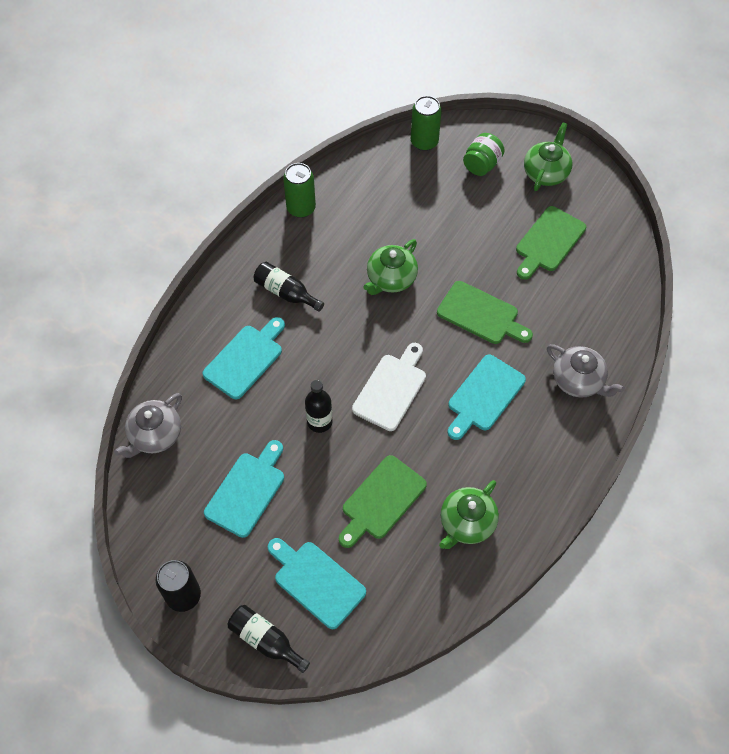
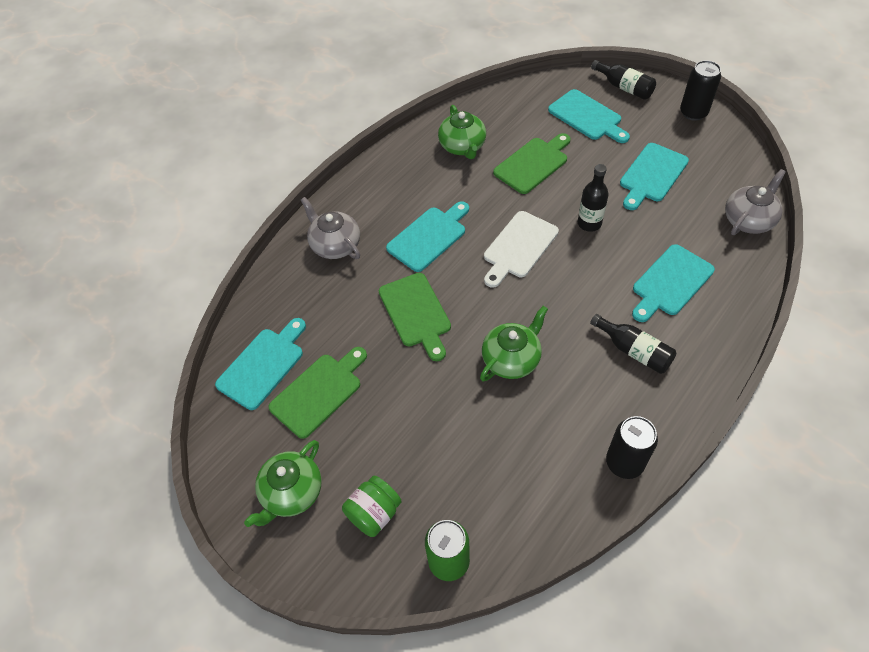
camera: 170 degrees left, 5 degrees down
(301, 208) = (624, 463): green can -> black can
(466, 523) = (462, 146): green teapot -> green teapot turned 120 degrees clockwise
(481, 314) = (416, 313): green cutting board -> green cutting board turned 150 degrees counterclockwise
(604, 260) = (263, 365): none -> turquoise cutting board

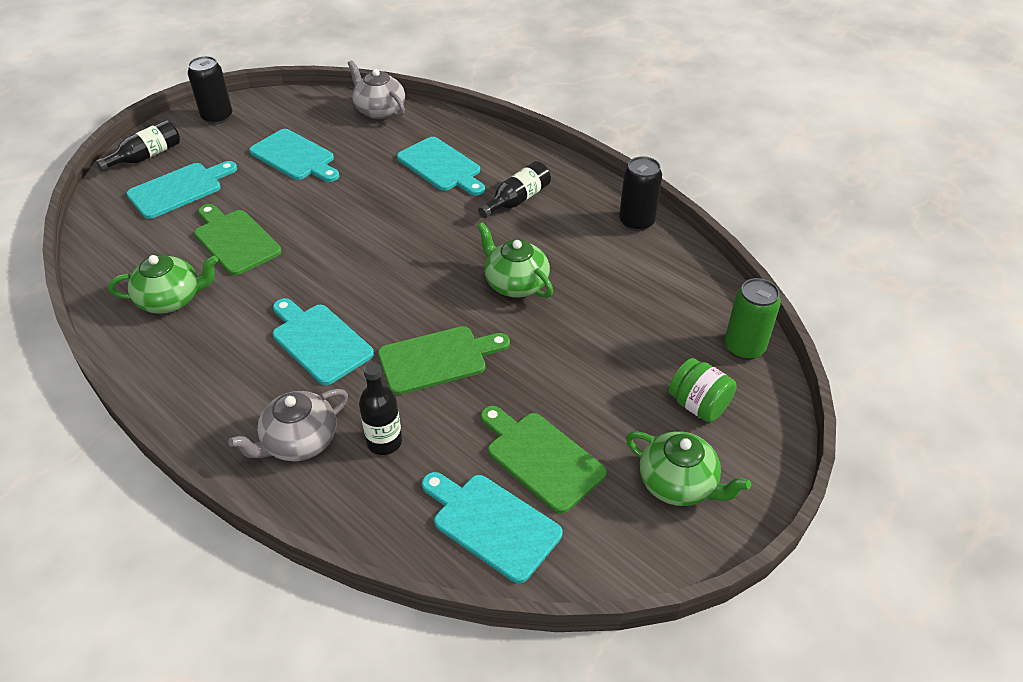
camera: 90 degrees left, 10 degrees down
(519, 247) = (363, 264): white cutting board -> none
(589, 223) = (346, 208): black bottle -> black bottle (384, 442)

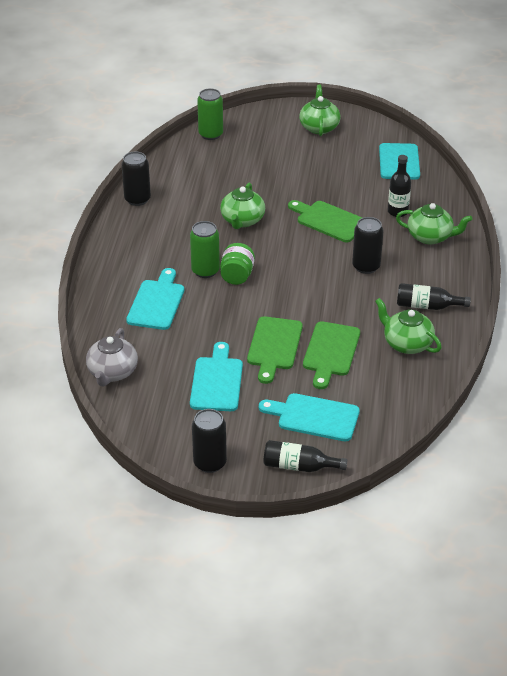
camera: 125 degrees left, 5 degrees down
(299, 442) = (430, 237): grey teapot -> green teapot
(319, 341) = (366, 266): turquoise cutting board -> black can
(454, 216) = (205, 271): none -> green can
(517, 200) = (162, 253): black bottle -> black bottle (427, 306)
(541, 458) = (350, 165): green cutting board -> green cutting board (274, 346)
(698, 405) = (266, 135): green jar -> green jar (237, 276)

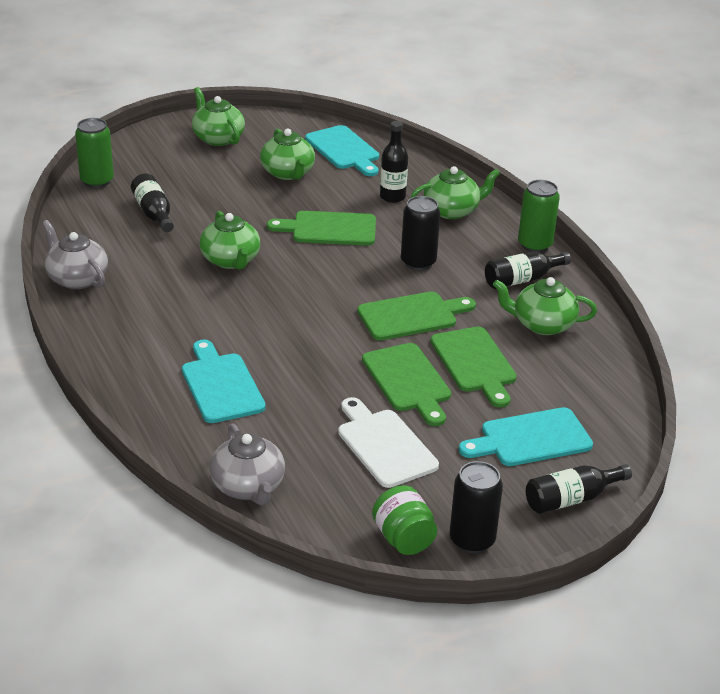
camera: 35 degrees left, 5 degrees down
(137, 199) = (77, 278): black can -> grey teapot
(205, 271) = (243, 329): green can -> green can (535, 245)
(216, 381) = (384, 445): turquoise cutting board -> white cutting board
(225, 170) = (153, 213): none -> black bottle
(237, 276) = (286, 321): green jar -> green jar (403, 538)
(322, 303) = (411, 316): none -> green cutting board
(342, 169) = (288, 173): none -> green teapot

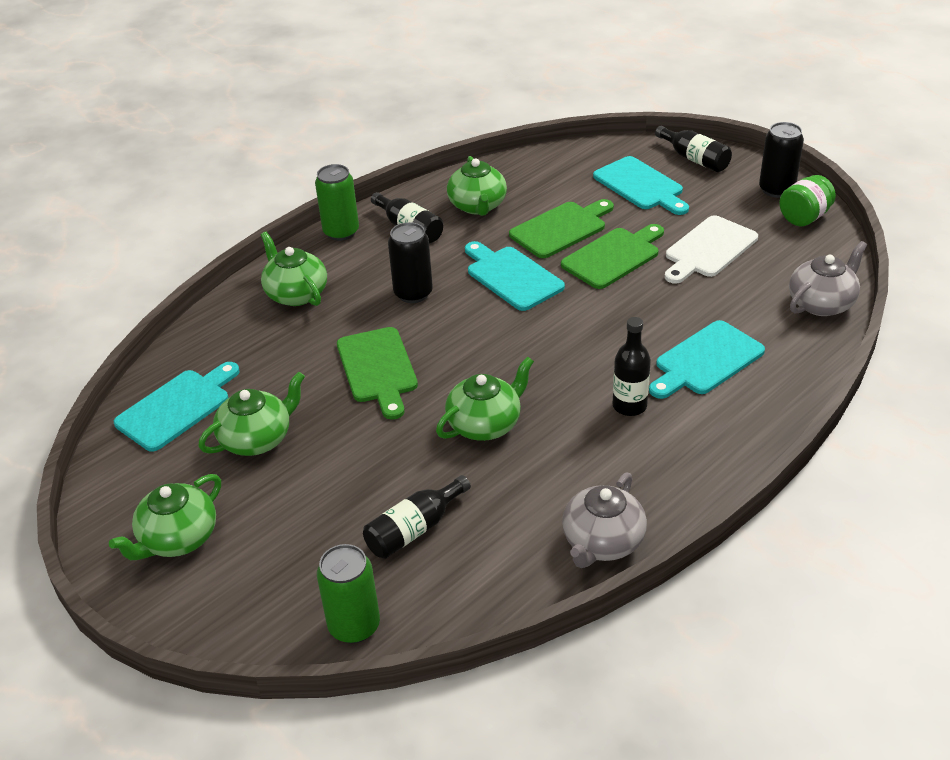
camera: 105 degrees left, 5 degrees up
(392, 197) = (283, 341): black bottle -> black bottle (629, 406)
(411, 316) = (511, 277): green cutting board -> turquoise cutting board

